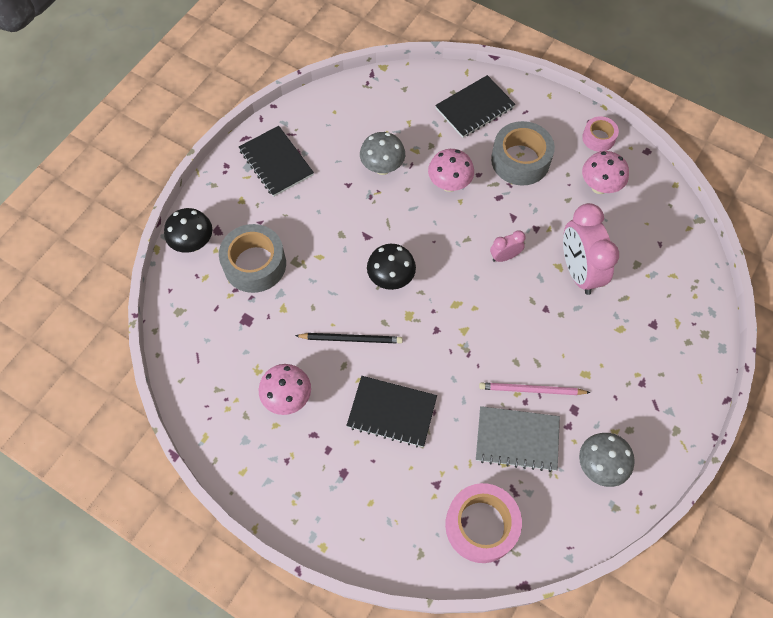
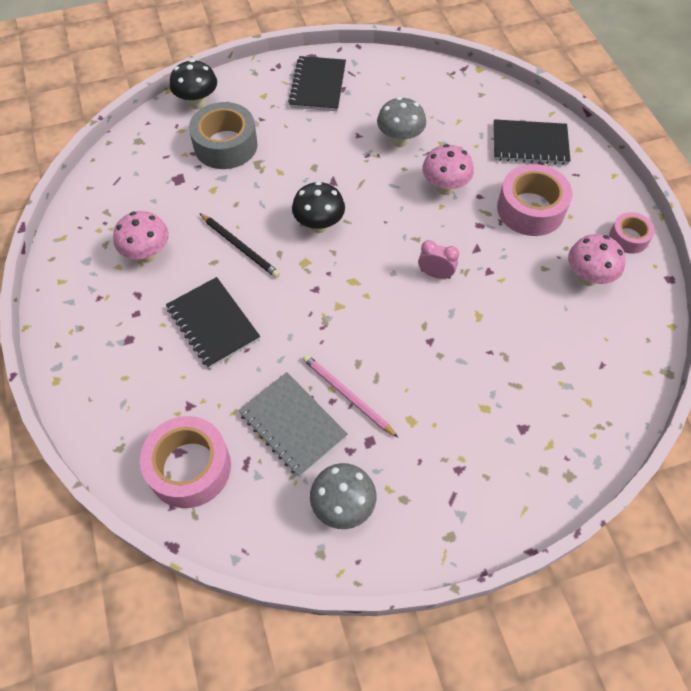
camera: 40 degrees right, 5 degrees down
(520, 160) = (530, 209): grey tape -> pink tape
(578, 271) = (494, 332): pink clock -> none

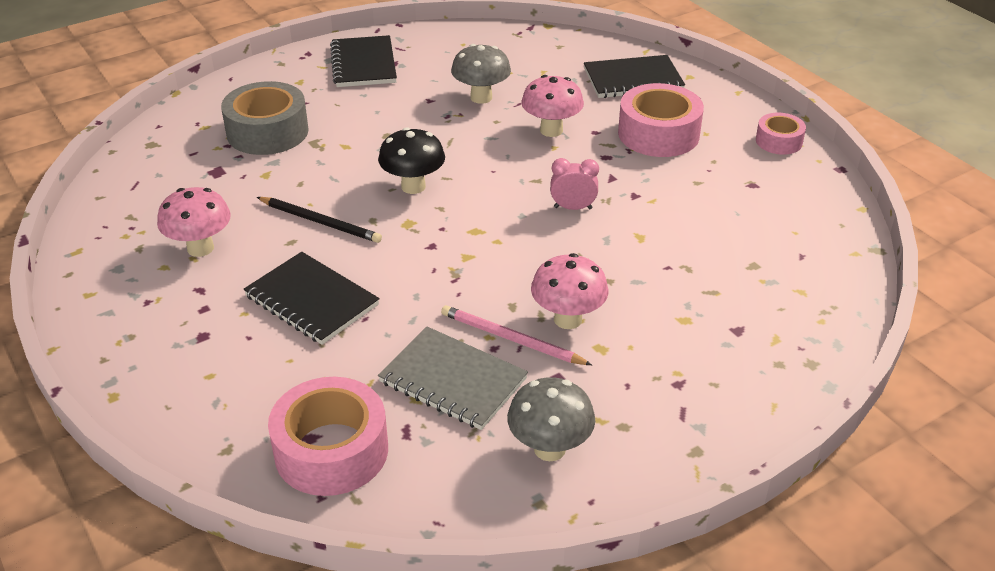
camera: 15 degrees left, 20 degrees down
(197, 103) = (218, 99): black mushroom -> none
(587, 277) = (749, 182): pink mushroom -> pink mushroom (568, 319)

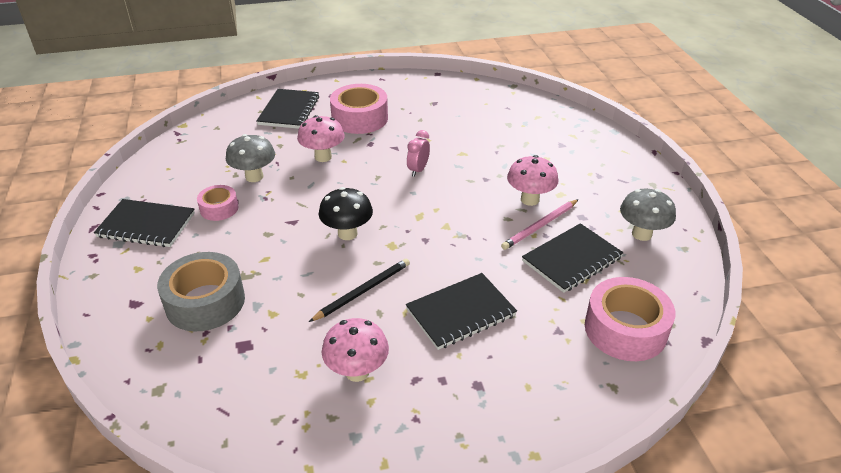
camera: 70 degrees left, 0 degrees up
(453, 380) = (572, 259): grey notebook -> black notebook
(779, 141) = (398, 83): pink tape -> pink tape (219, 208)

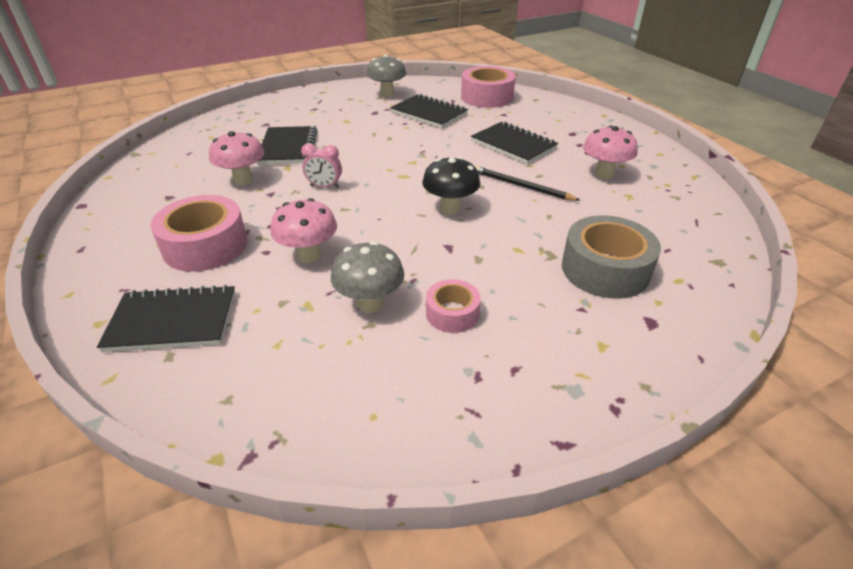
camera: 105 degrees left, 0 degrees up
(146, 225) = (523, 375): black notebook -> black notebook (288, 147)
(530, 199) = (359, 131): pink mushroom -> pink mushroom (243, 180)
(540, 226) = (394, 125): pink pencil -> none

